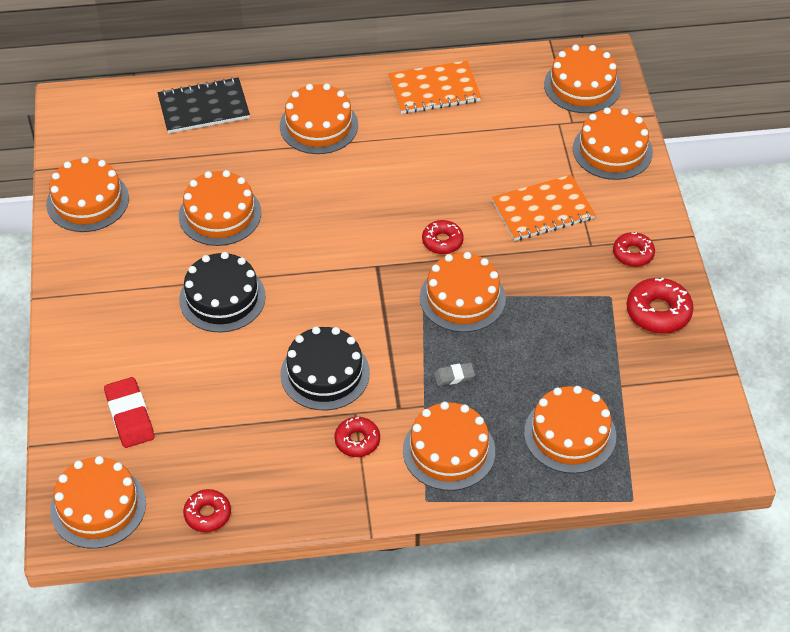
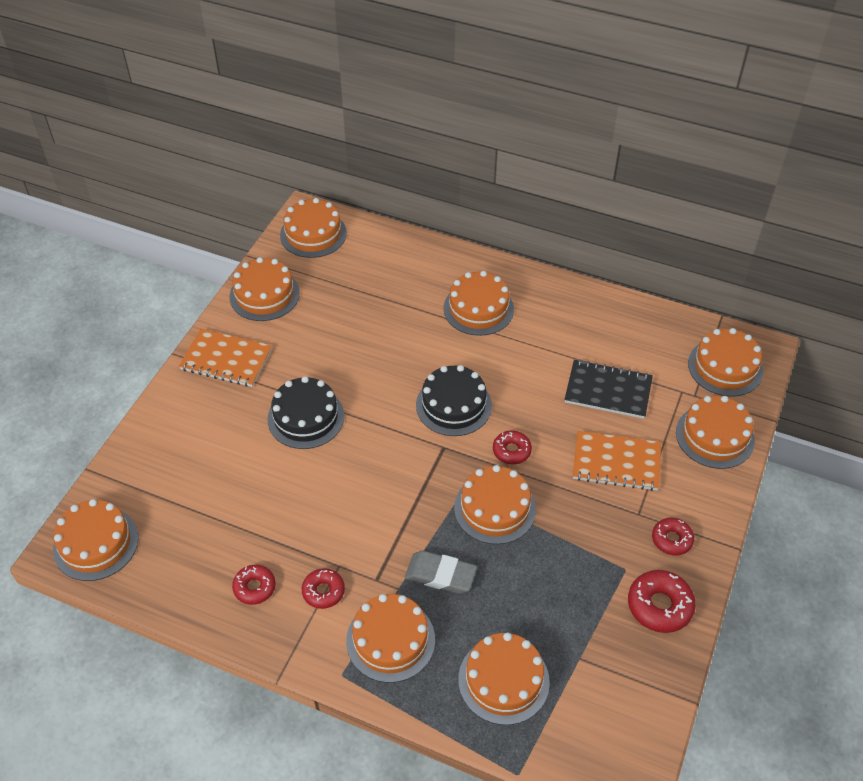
camera: 30 degrees right, 0 degrees up
(129, 416) = (171, 480): red eraser -> none
(204, 108) = (400, 258): black notebook -> black notebook (608, 391)
(207, 514) = (167, 593): red donut -> red donut (254, 587)
(220, 214) = (352, 348): orange cake -> orange cake (313, 234)
(325, 373) = (339, 519): black cake -> black cake (453, 405)
(434, 89) = (593, 317): orange notebook -> orange notebook (226, 359)
(454, 376) = (440, 575): grey eraser -> grey eraser, size x1.83

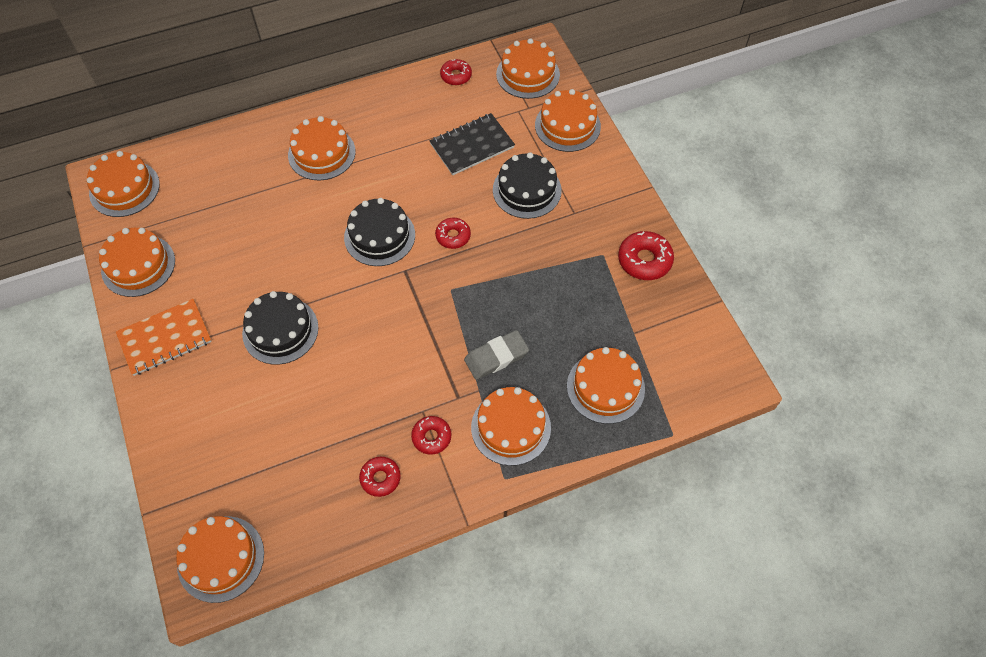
camera: 45 degrees left, 10 degrees up
(495, 508) = (483, 284): orange cake -> none
(616, 462) = (527, 190): orange notebook -> black cake
(671, 539) = (609, 213): red donut -> red donut (456, 76)

